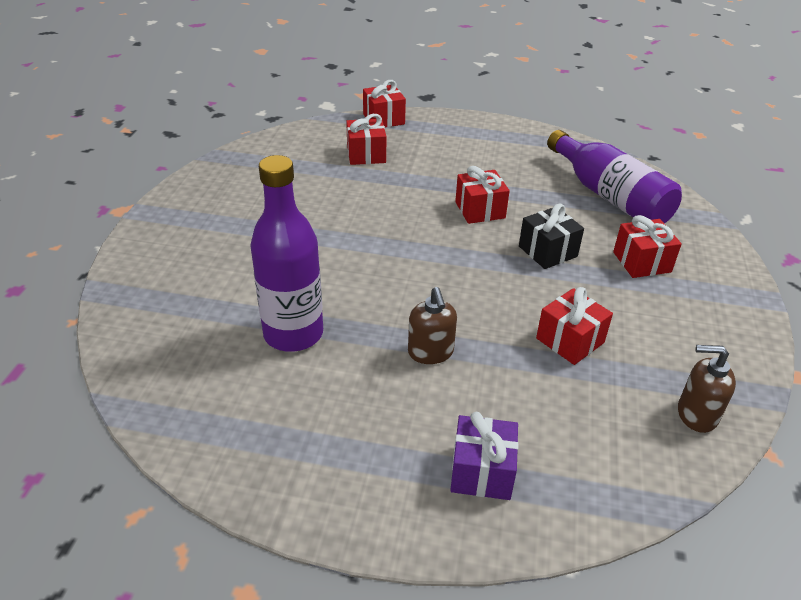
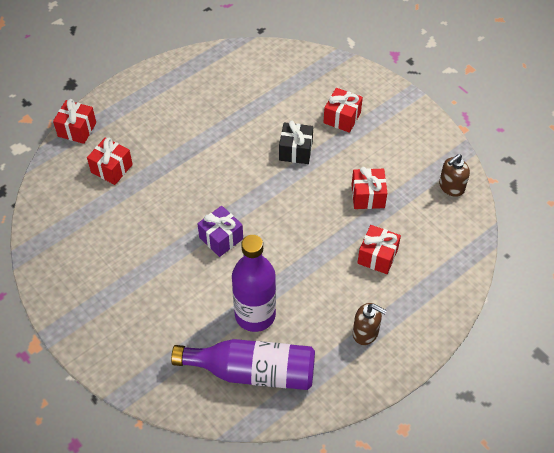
camera: 50 degrees left, 15 degrees up
(430, 352) = (324, 261): brown soap dispenser -> brown soap dispenser (365, 332)
(480, 210) = (230, 153): red gift -> red gift (377, 256)
(482, 472) = (414, 294): purple gift -> purple gift (221, 238)
(609, 196) = (277, 83): purple bottle -> purple bottle (252, 371)

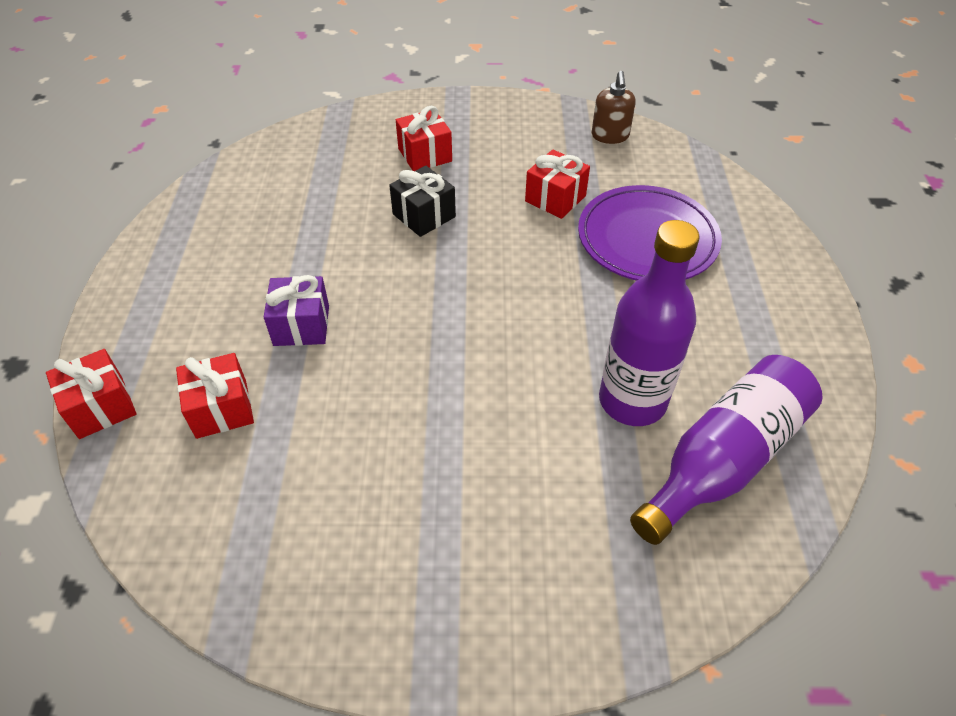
camera: 50 degrees left, 5 degrees down
(221, 238) = (475, 361): purple gift -> purple gift (301, 325)
(365, 332) = (748, 312): brown soap dispenser -> none
(377, 256) = (647, 239): red gift -> purple plate

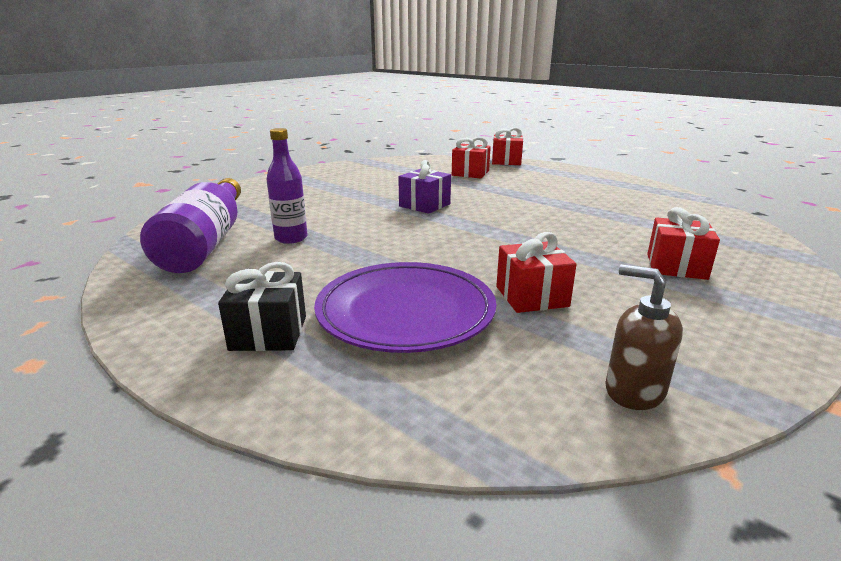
camera: 130 degrees right, 25 degrees down
(301, 325) = (503, 192): purple gift -> purple gift (424, 205)
(424, 215) = (573, 241): black gift -> black gift (268, 333)
(632, 401) = (291, 238): purple bottle -> purple bottle, size x0.60

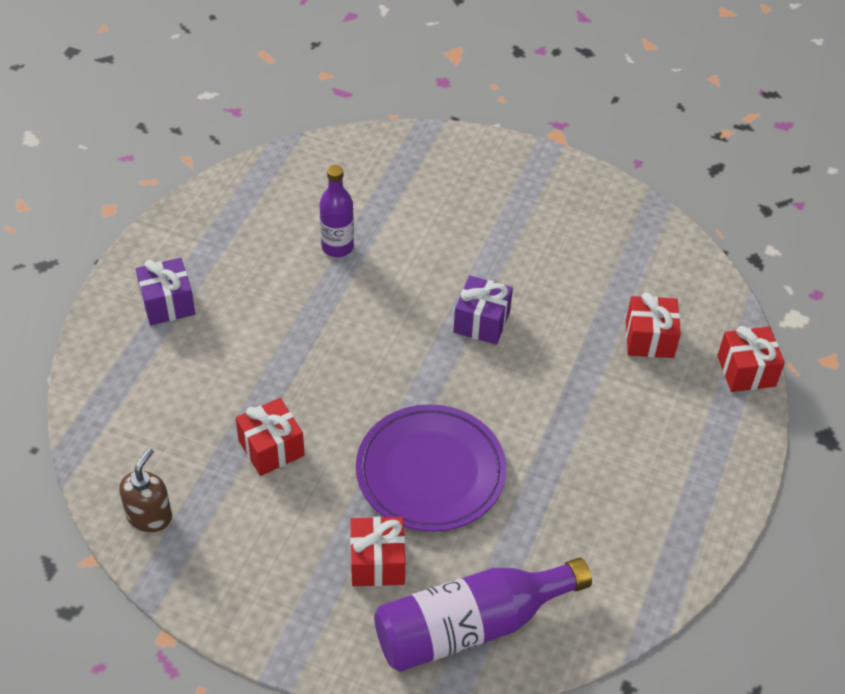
camera: 70 degrees right, 25 degrees up
(206, 243) = (305, 195): purple bottle -> purple bottle (471, 626)
(268, 333) = (167, 303): black gift -> purple gift
(405, 312) = (218, 371): purple plate -> purple plate (430, 472)

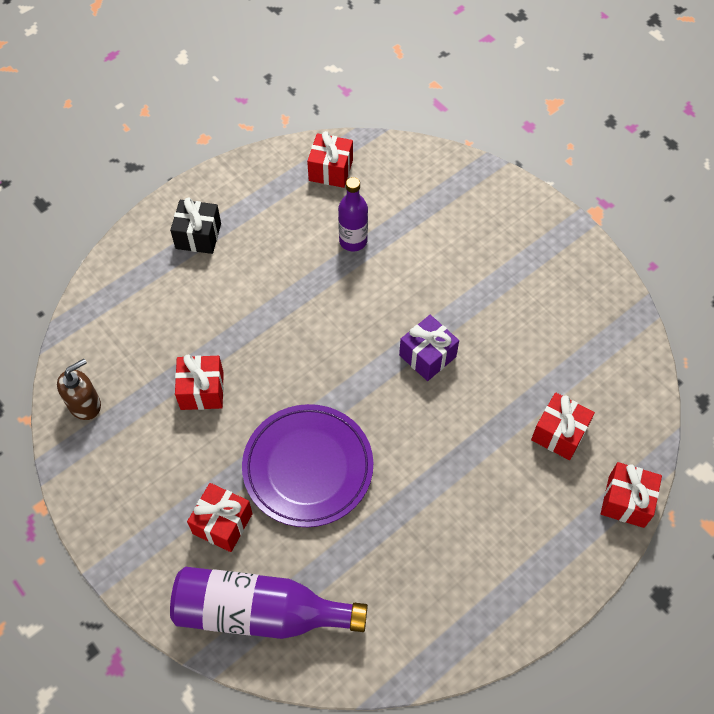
camera: 30 degrees right, 10 degrees up
(167, 303) = (198, 236): purple gift -> black gift
(270, 190) = (331, 170): none -> red gift

